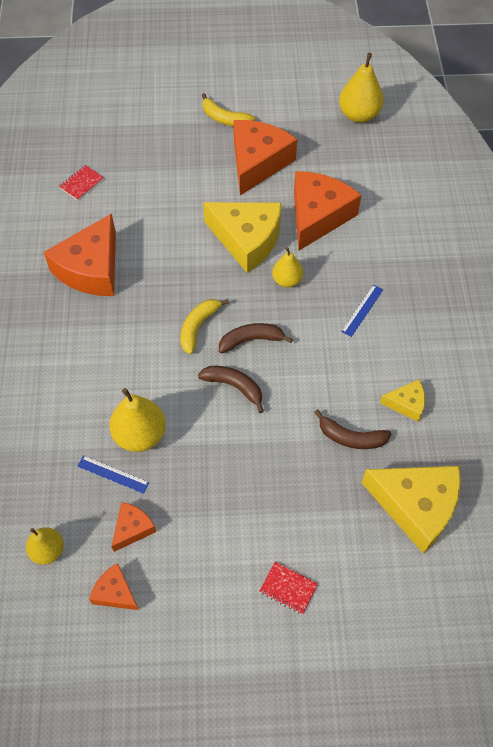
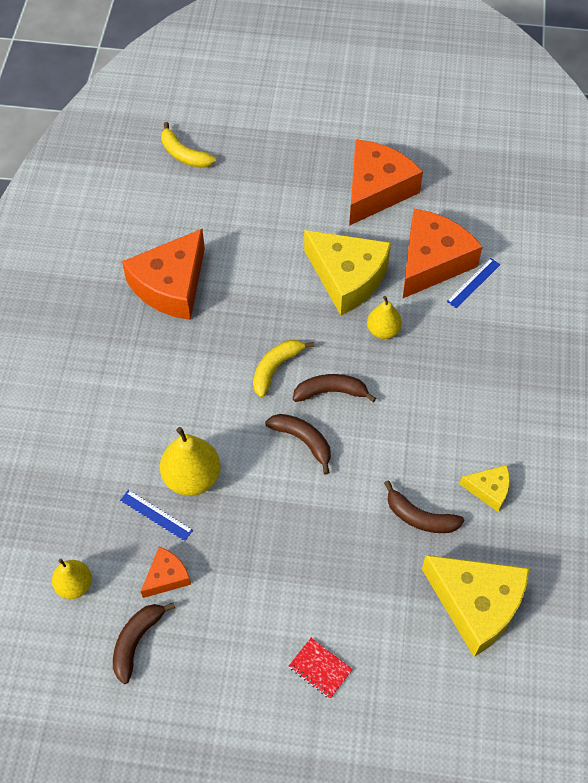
camera: 10 degrees right, 0 degrees up
(81, 183) = (177, 187): red notebook -> none
(115, 592) = (137, 641): orange cheese -> brown banana
(224, 118) = (348, 133): yellow banana -> yellow banana (184, 154)
(359, 115) = (502, 150): yellow pear -> none
(362, 310) = (461, 377): blue ruler -> blue ruler (473, 283)

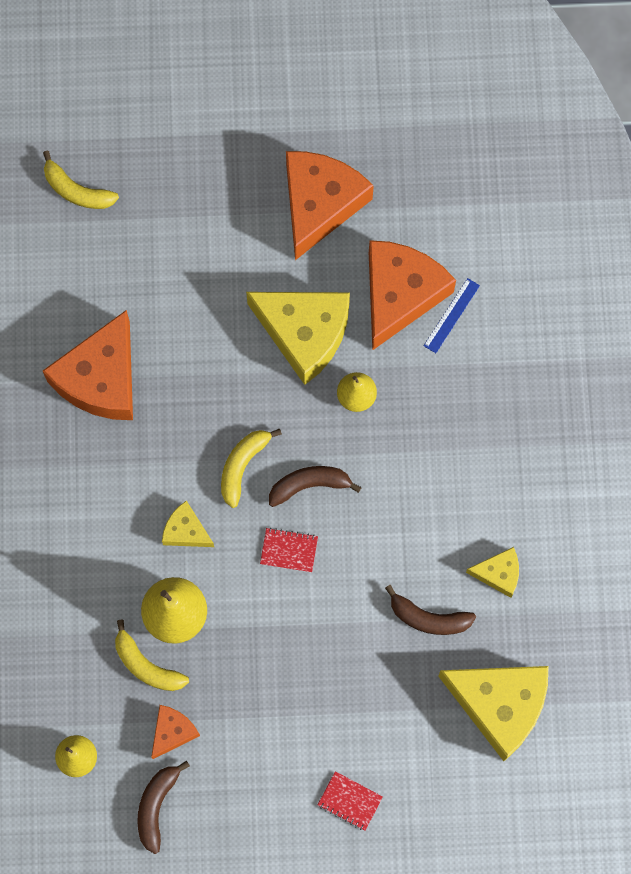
camera: 10 degrees left, 15 degrees up
(156, 515) = (146, 665): blue ruler -> yellow banana
(216, 411) = (186, 531): none -> yellow cheese
(303, 441) = (289, 550): brown banana -> red notebook

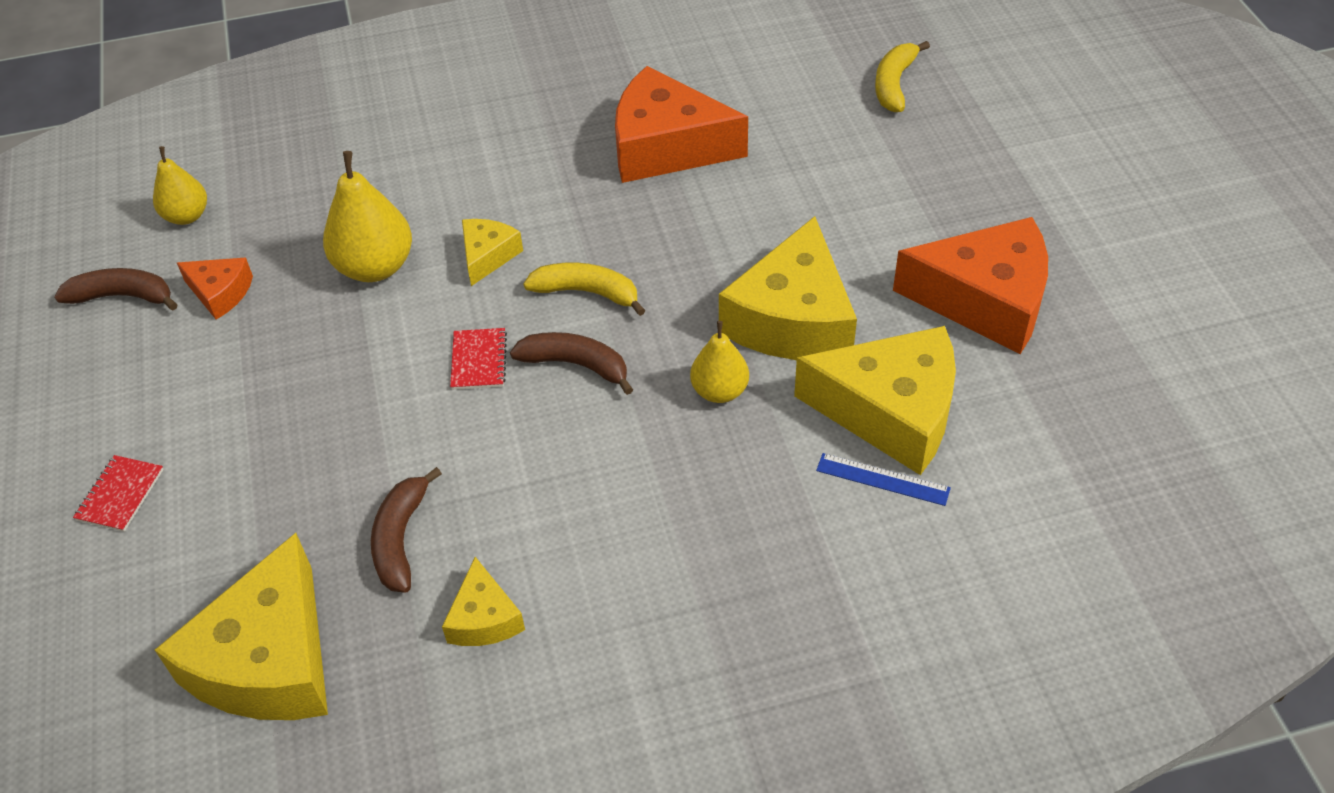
camera: 80 degrees right, 25 degrees down
(146, 665) = (307, 253): yellow banana -> none
(310, 485) = (576, 365): brown banana -> brown banana turned 45 degrees counterclockwise
(400, 294) = (891, 412): orange cheese -> yellow cheese

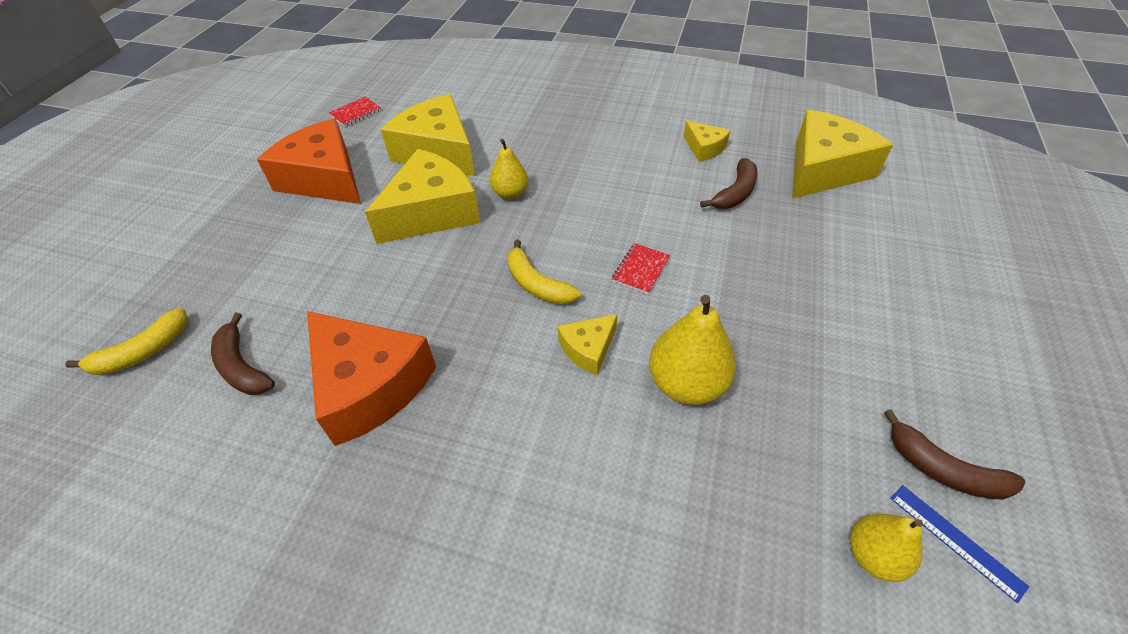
camera: 150 degrees left, 0 degrees up
(120, 495) = (922, 283): red notebook -> red notebook (355, 113)
(220, 293) = (838, 425): orange cheese -> none
(484, 618) = (704, 148): yellow cheese -> yellow cheese turned 120 degrees clockwise
(576, 365) = (579, 240): brown banana -> brown banana (242, 366)
(882, 479) = (474, 130): blue ruler -> blue ruler (955, 540)

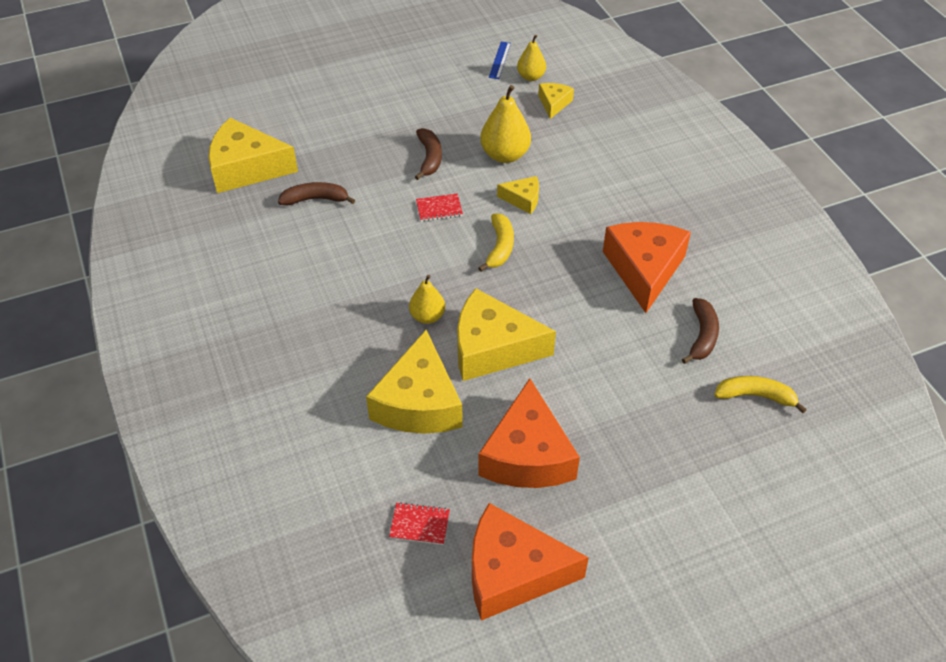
camera: 130 degrees left, 0 degrees up
(272, 131) = (512, 572): none -> orange cheese
(704, 148) = (268, 237): yellow cheese -> yellow cheese (554, 104)
(942, 469) = (467, 69): brown banana -> brown banana (429, 158)

